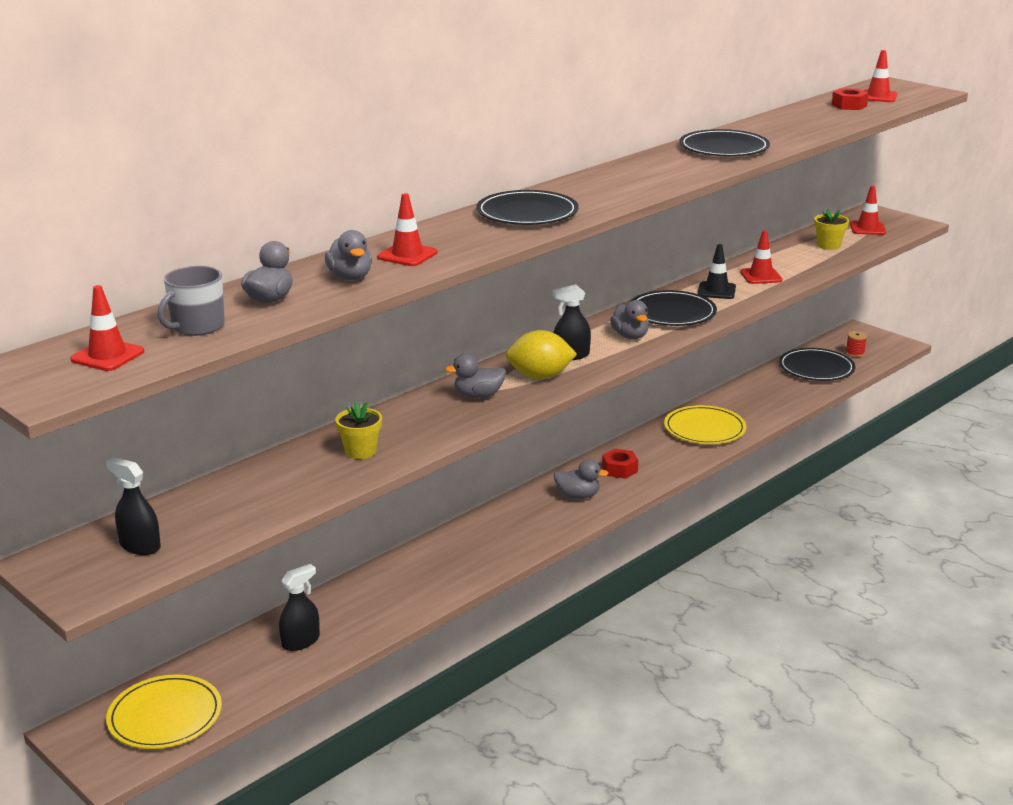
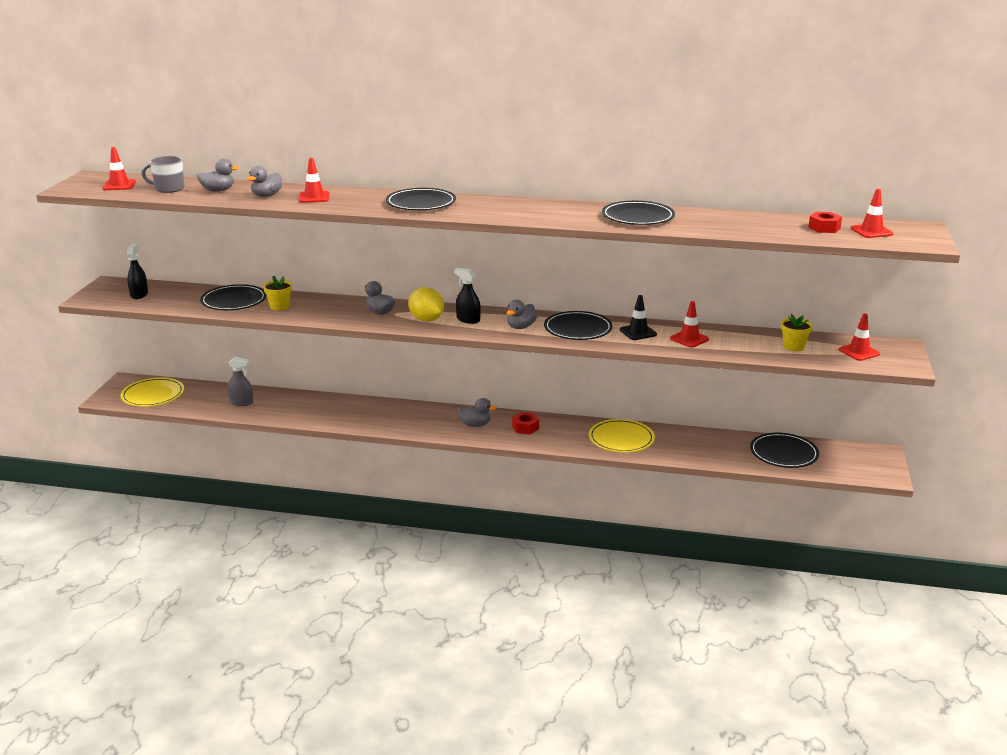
camera: 55 degrees right, 0 degrees up
(288, 478) = (234, 301): none -> black plate
(300, 641) = (241, 402): black spray bottle -> grey spray bottle
(578, 496) = (475, 425): grey duck -> grey duck turned 60 degrees counterclockwise
(855, 353) = (837, 462): red spool -> none

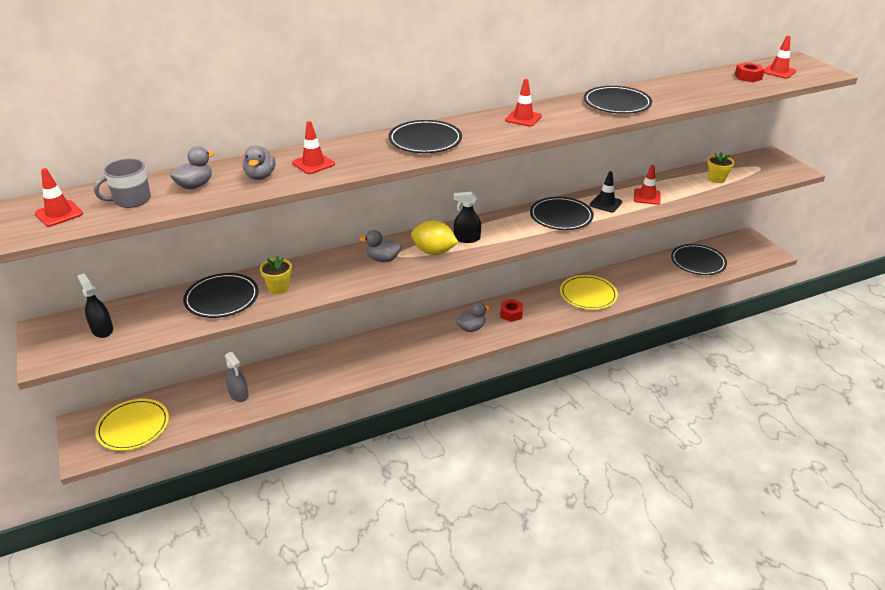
camera: 35 degrees left, 10 degrees up
(241, 402) = (239, 394): grey spray bottle -> grey spray bottle turned 75 degrees clockwise
(521, 327) = (518, 230): grey duck -> none
(859, 352) = (757, 169): red traffic cone -> red traffic cone (523, 118)

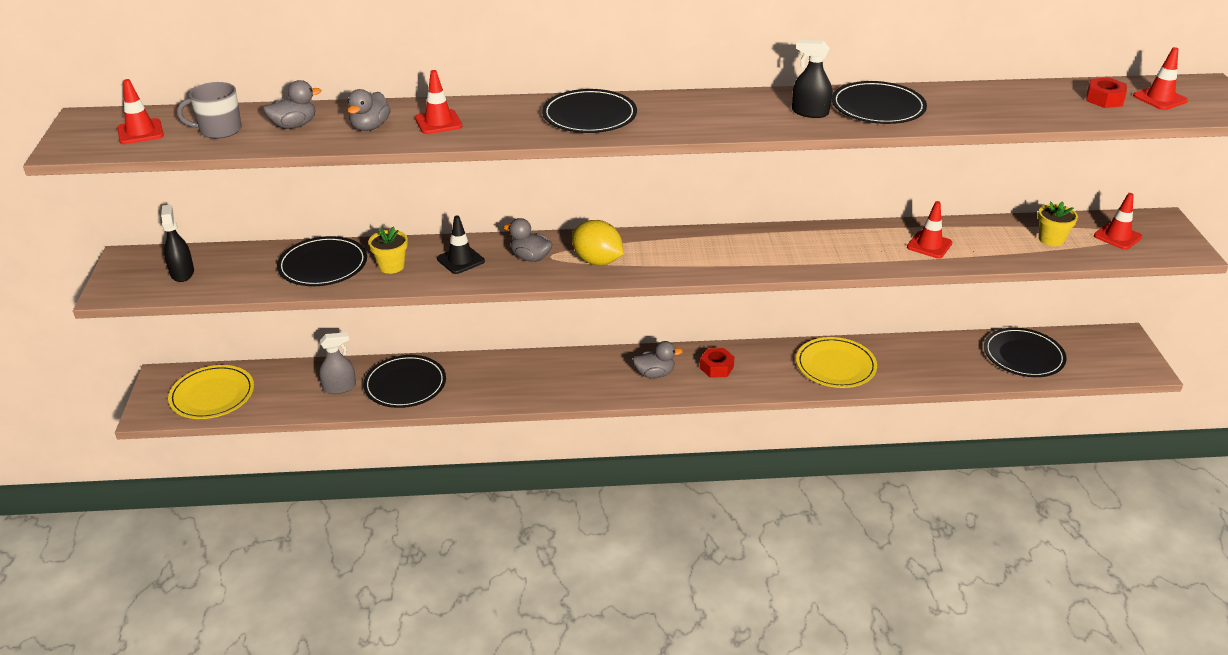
camera: 20 degrees right, 0 degrees up
(239, 394) = (339, 387): grey spray bottle -> grey spray bottle turned 90 degrees counterclockwise
(467, 238) = (649, 253): black spray bottle -> black spray bottle (810, 112)
(523, 118) = (734, 107): red traffic cone -> red traffic cone (1117, 236)
(561, 216) = (791, 248): black plate -> black plate (405, 384)
(605, 203) = (864, 243): black traffic cone -> black traffic cone (460, 260)

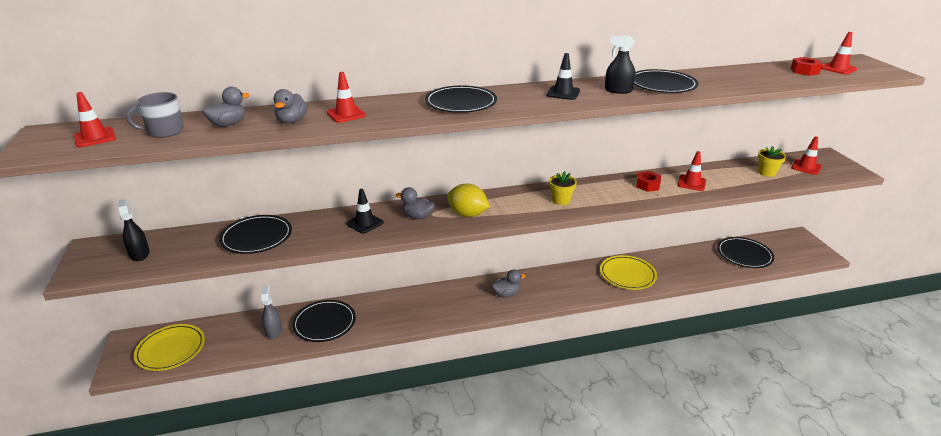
camera: 10 degrees left, 5 degrees down
(339, 387) = (273, 331): grey spray bottle -> grey spray bottle turned 75 degrees counterclockwise
(391, 266) = (311, 232): yellow flower pot -> yellow flower pot (561, 200)
(716, 367) = (548, 285): red nut -> red nut (647, 185)
(732, 111) = (563, 93): none -> black traffic cone

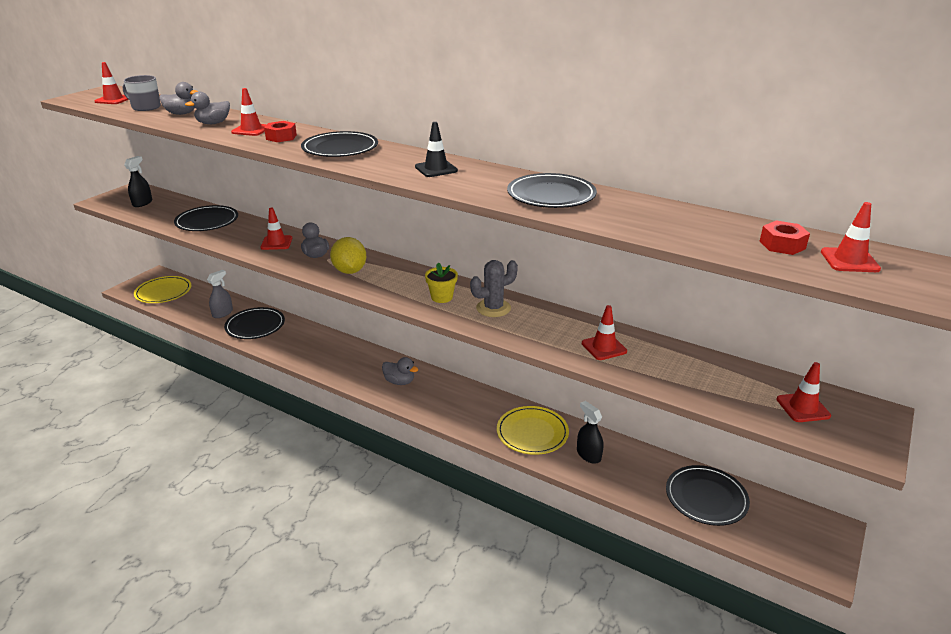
camera: 45 degrees right, 0 degrees up
(365, 223) = (276, 243): black traffic cone -> red traffic cone
(600, 191) = (493, 308): none -> grey cactus
(618, 90) = (490, 184): black spray bottle -> black spray bottle (588, 455)
(647, 185) = (551, 326): red nut -> red nut (281, 137)
(766, 172) = (727, 384): yellow flower pot -> none

